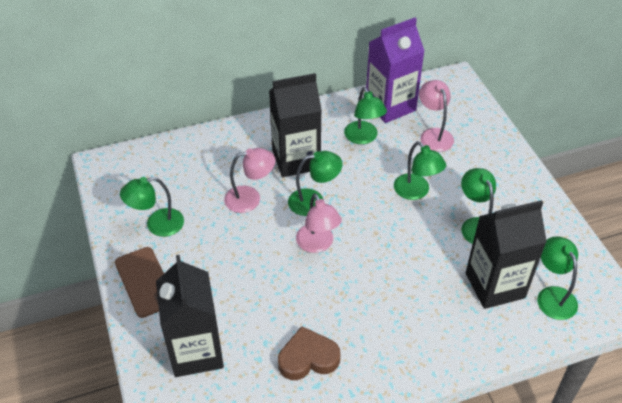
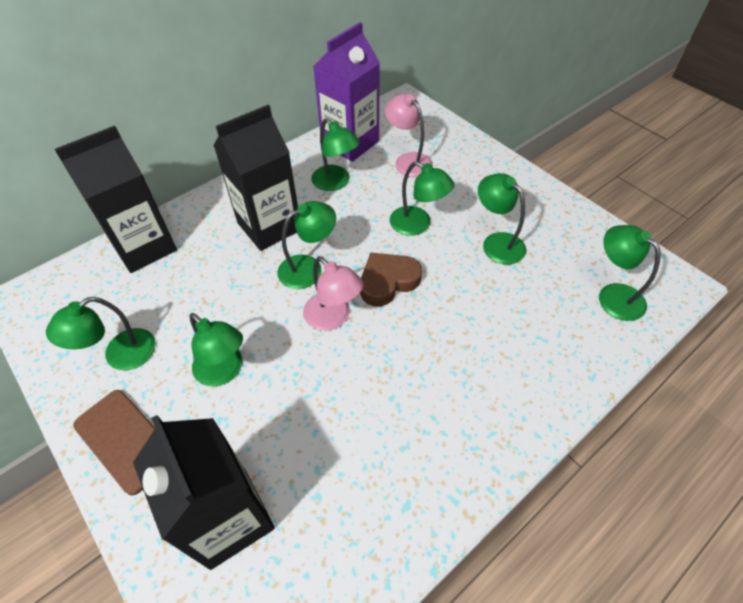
camera: 20 degrees left, 5 degrees up
(225, 258) = (224, 371): none -> green lamp
(250, 198) = (231, 286): pink lamp -> none
(308, 358) = (380, 471): brown heart -> brown heart (388, 281)
(495, 285) = (549, 303): black carton -> black carton (144, 247)

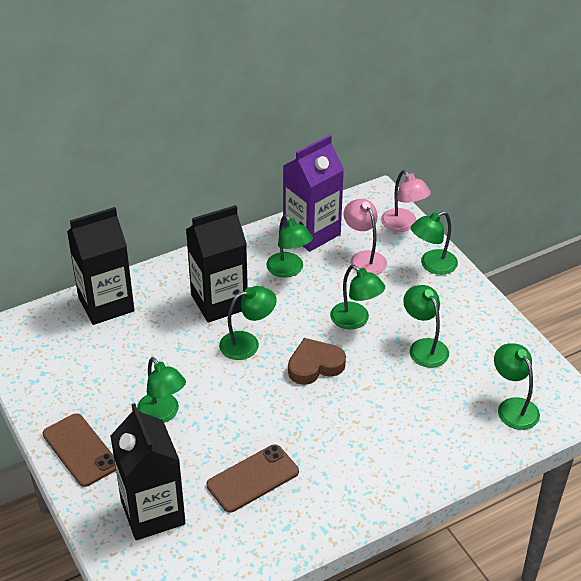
camera: 10 degrees right, 10 degrees down
(120, 356) = (80, 389): green lamp -> green lamp (432, 265)
(333, 318) = (260, 388): pink lamp -> pink lamp (403, 225)
(349, 441) = (253, 479): none -> brown phone

